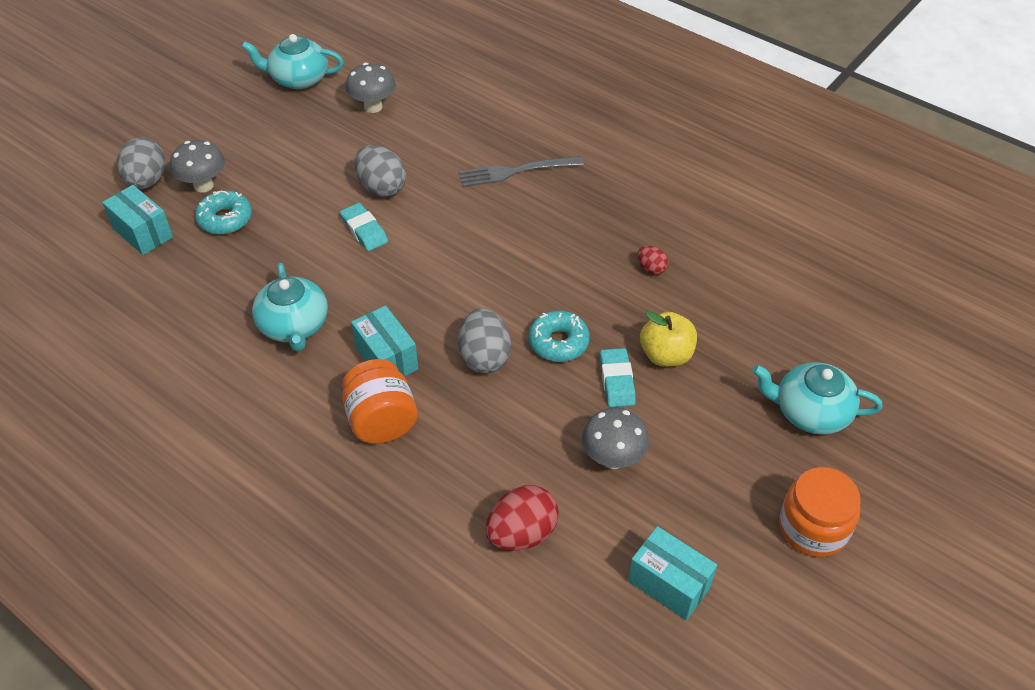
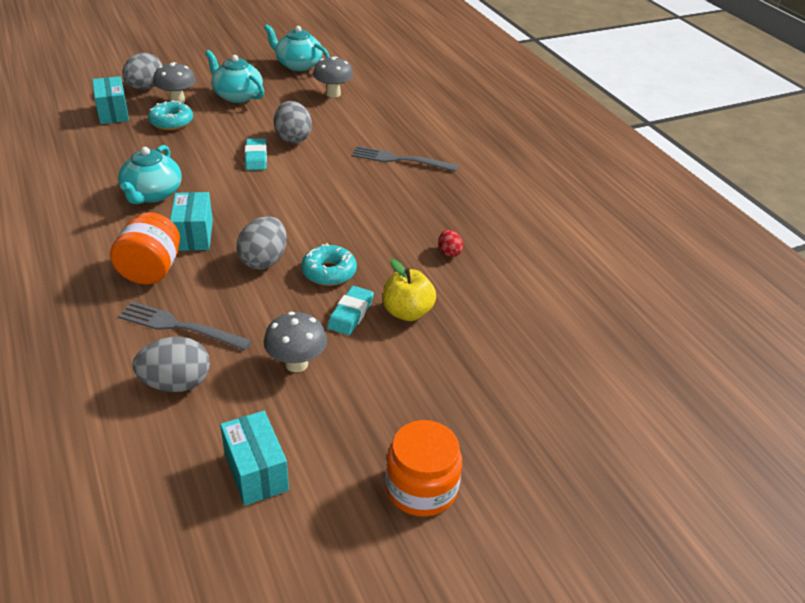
camera: 25 degrees right, 10 degrees down
(468, 471) = (179, 326): none -> grey fork
(522, 533) = (176, 383): red egg -> grey egg
(810, 412) = (498, 401): turquoise teapot -> turquoise teapot (237, 96)

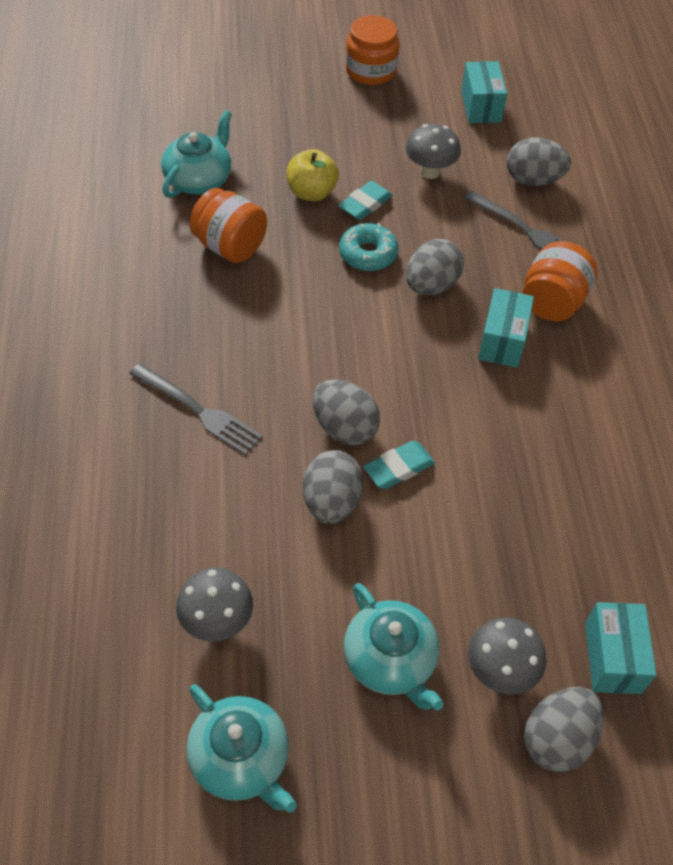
camera: 160 degrees left, 15 degrees up
(152, 194) = (549, 426): turquoise teapot -> turquoise teapot (199, 179)
(171, 122) = (514, 600): turquoise donut -> none
(256, 158) = (398, 468): turquoise eraser -> turquoise eraser turned 45 degrees clockwise
(299, 168) = (344, 428): none -> grey egg
(449, 252) = (230, 246): red egg -> orange jar

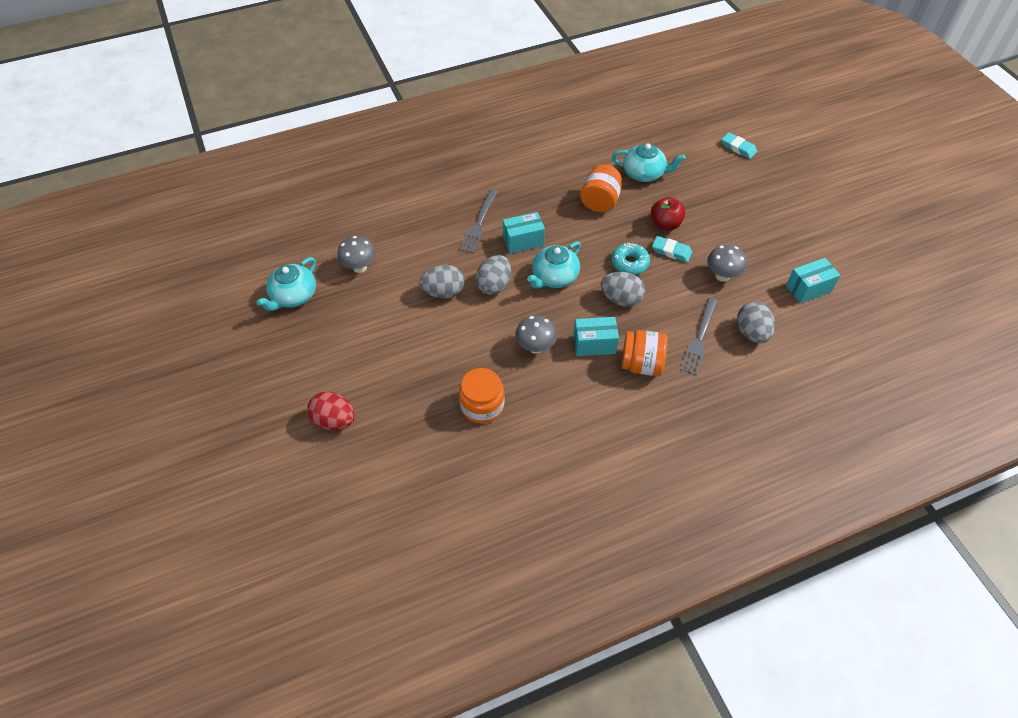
camera: 75 degrees right, 0 degrees up
(311, 192) = (665, 224): yellow apple -> red apple
(371, 71) = (800, 223): orange jar -> orange jar (482, 406)
(390, 660) = (359, 340): turquoise teapot -> turquoise teapot (554, 277)
(398, 468) = (477, 315): turquoise eraser -> turquoise eraser (738, 148)
(500, 671) = (366, 388): grey mushroom -> grey mushroom (535, 347)
(557, 739) = (334, 420): grey egg -> red egg
(612, 657) = (389, 439): turquoise box -> turquoise box (523, 241)

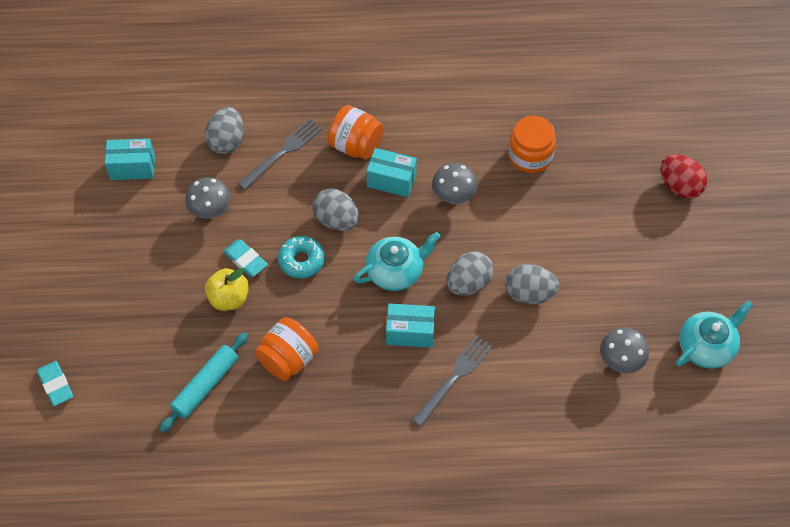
camera: 160 degrees left, 5 degrees up
(644, 173) = (206, 385): turquoise teapot -> turquoise rolling pin
(665, 224) = (229, 298): red apple -> yellow apple

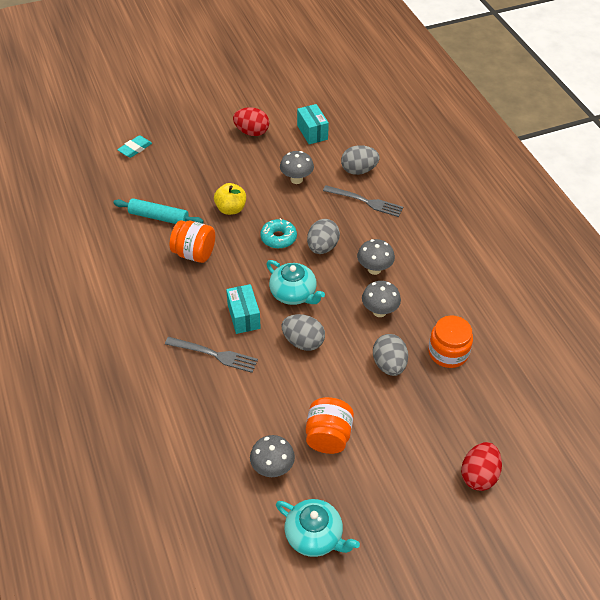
camera: 70 degrees right, 10 degrees down
(96, 235) = (252, 132): none -> red egg
(245, 260) = (265, 208): turquoise eraser -> none
(356, 146) = (394, 240): orange jar -> orange jar (328, 436)
(391, 180) = (374, 269): turquoise box -> grey mushroom
(529, 293) = (311, 385): grey egg -> grey egg (389, 365)

